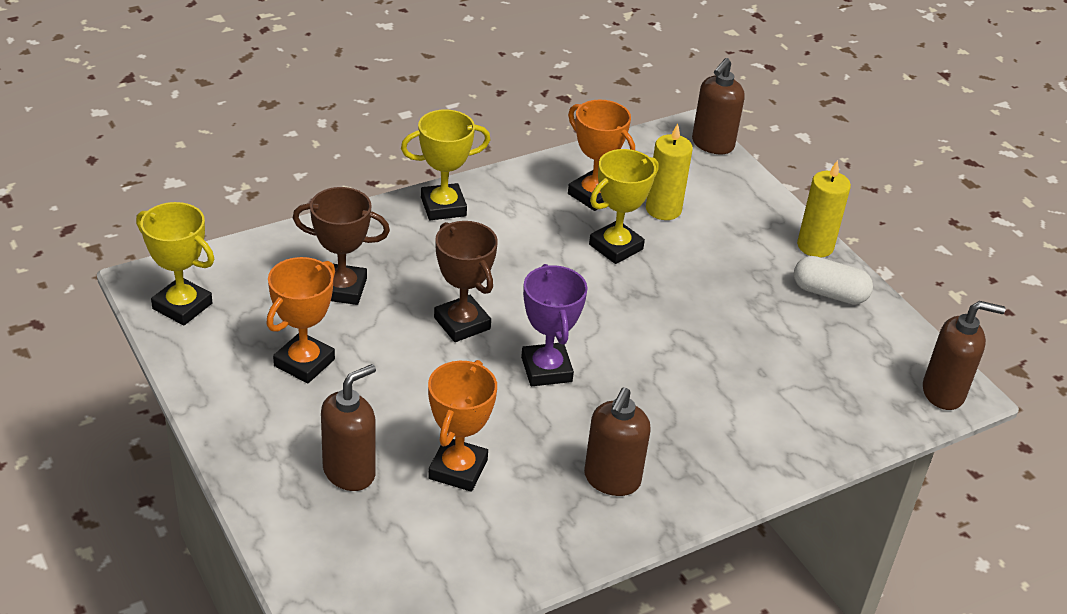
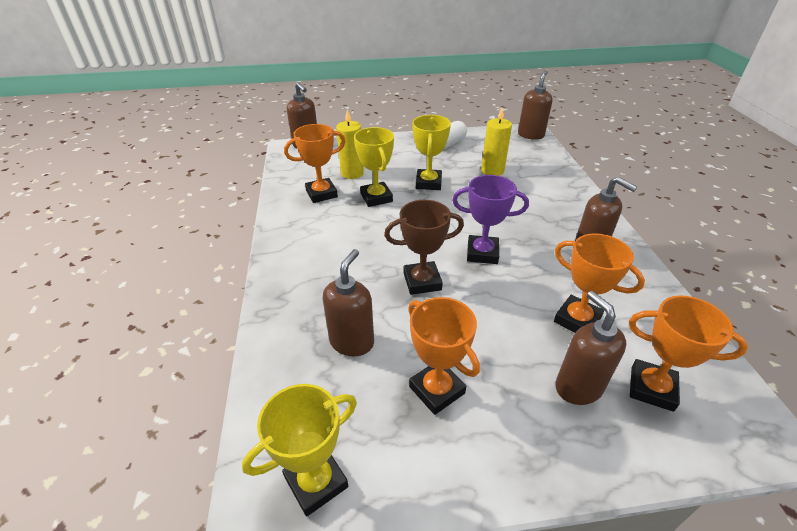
camera: 65 degrees left, 0 degrees up
(342, 289) = (352, 342): brown trophy -> brown soap dispenser
(372, 536) = (651, 388): none -> orange trophy
(443, 207) = (287, 260): yellow trophy -> yellow trophy (428, 183)
(815, 246) = (411, 138): yellow candle -> yellow candle (492, 171)

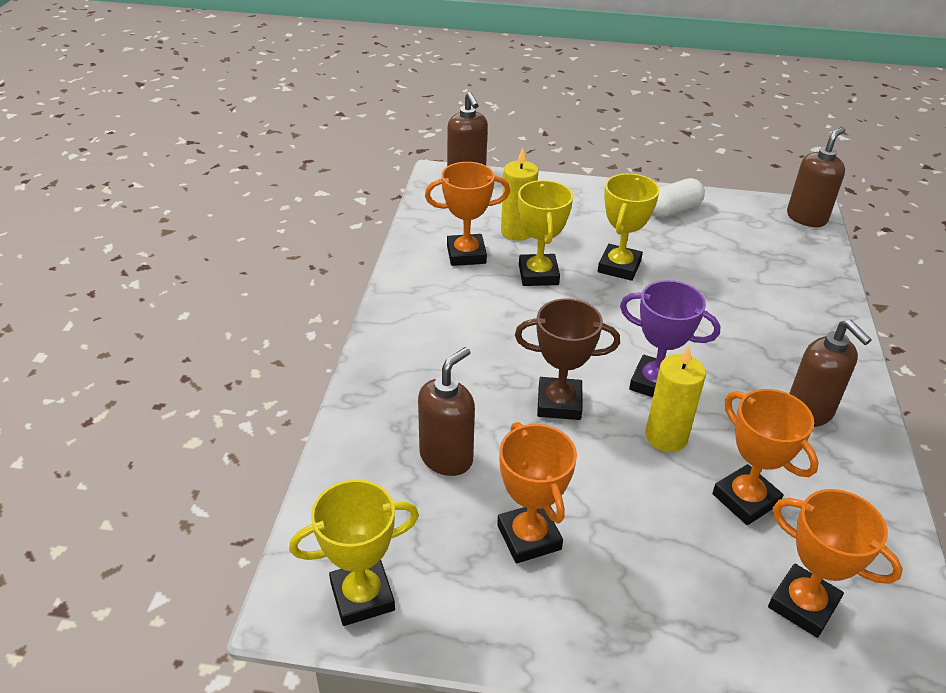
camera: 15 degrees right, 0 degrees up
(492, 171) = (720, 265): yellow candle -> yellow candle (666, 437)
(578, 387) = (706, 579): brown soap dispenser -> none

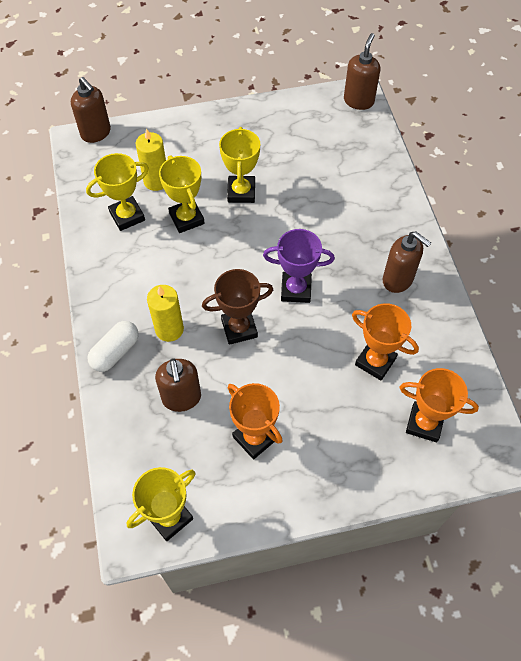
camera: 20 degrees left, 20 degrees up
(446, 457) = (181, 398): brown soap dispenser -> brown soap dispenser turned 150 degrees clockwise
(466, 254) = (127, 216): orange trophy -> yellow trophy
(666, 437) = (315, 331): yellow candle -> yellow candle (169, 329)
(673, 210) = (263, 122): white capsule -> white capsule (115, 352)

